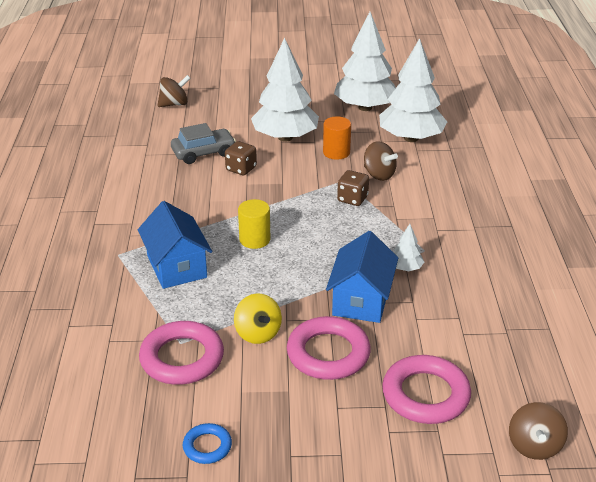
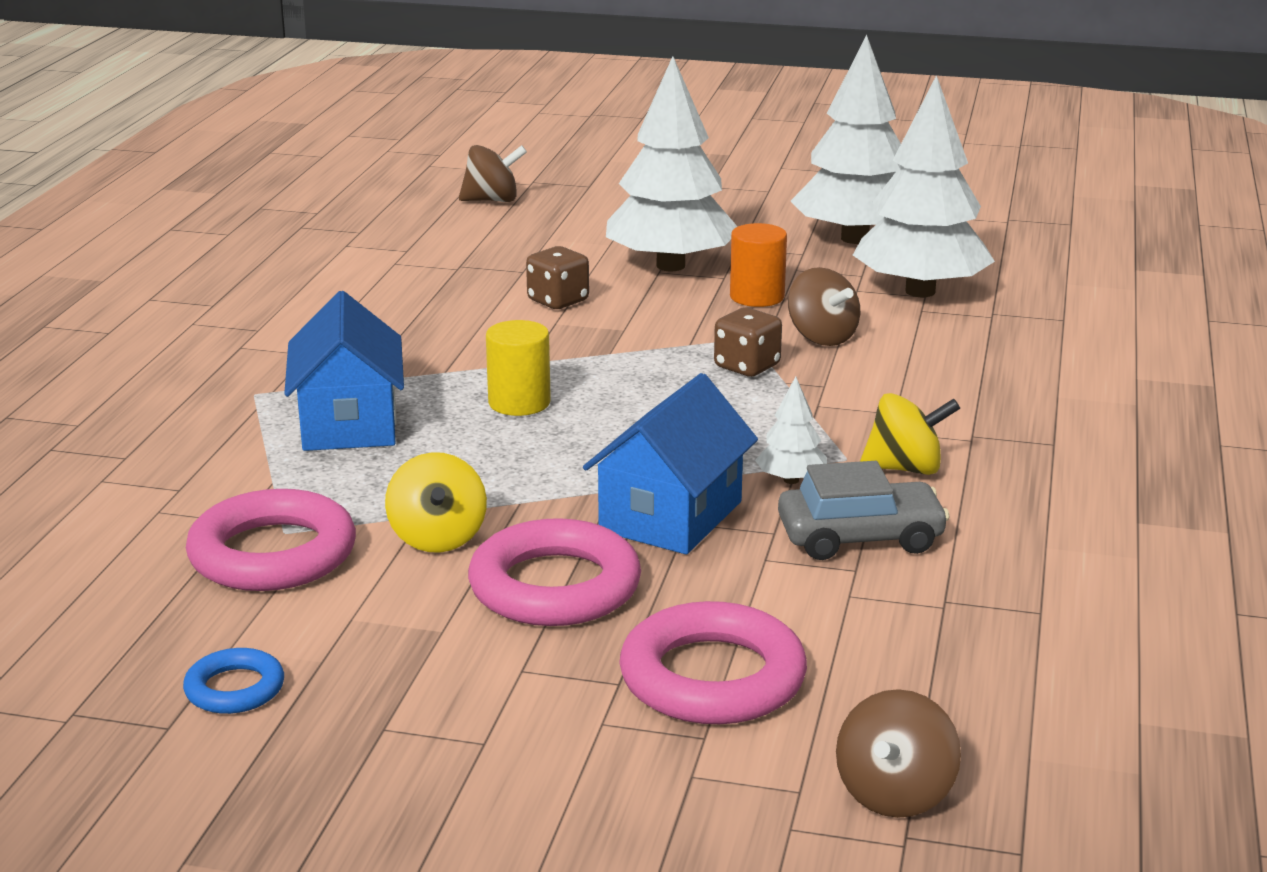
camera: 15 degrees right, 10 degrees down
(203, 153) = (502, 271): grey car -> grey car (860, 537)
(454, 252) = (905, 468): none -> yellow spinning top

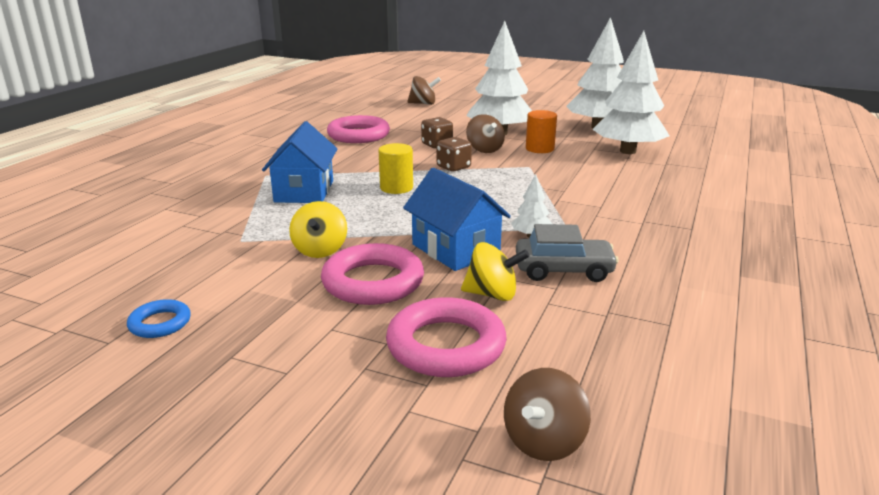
camera: 10 degrees right, 0 degrees up
(273, 554) = (227, 251): pink ring -> pink ring (358, 135)
(671, 516) = (455, 249): blue house -> blue house turned 75 degrees counterclockwise
(747, 366) = (524, 179): brown dice -> brown dice (453, 167)
(822, 337) = (569, 168): brown spinning top -> brown spinning top (484, 150)
(905, 468) = (600, 235): yellow spinning top -> yellow spinning top (492, 294)

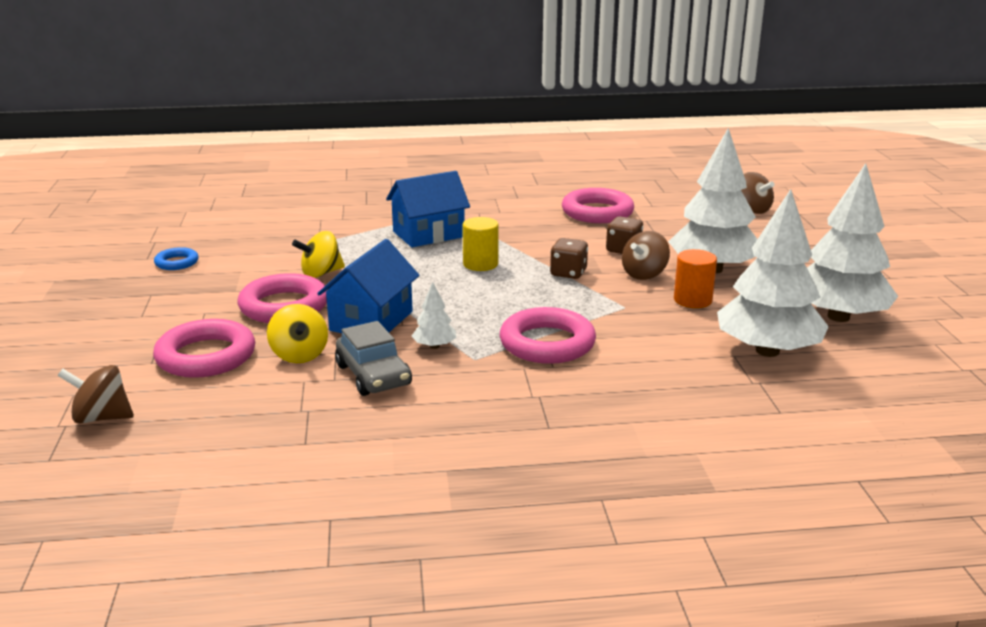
camera: 60 degrees right, 0 degrees up
(563, 199) = (547, 343): none -> pink ring

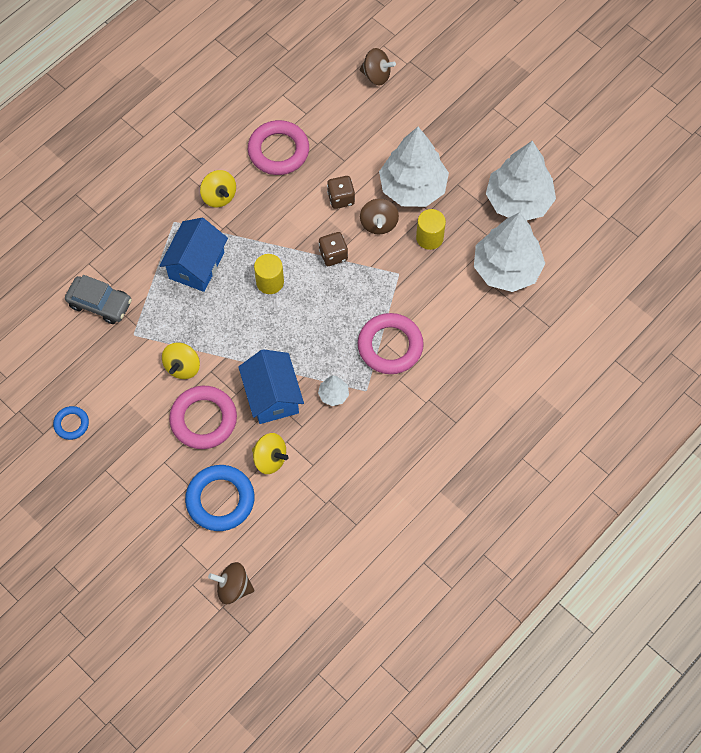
camera: 40 degrees left, 40 degrees up
(101, 417) = (233, 587): brown spinning top -> brown spinning top turned 45 degrees clockwise
(206, 356) = (220, 500): pink ring -> blue ring
(373, 375) = (329, 446): grey car -> grey car (100, 303)
(506, 213) = (219, 196): none -> yellow spinning top
(692, 300) = (429, 238): orange cylinder -> yellow cylinder

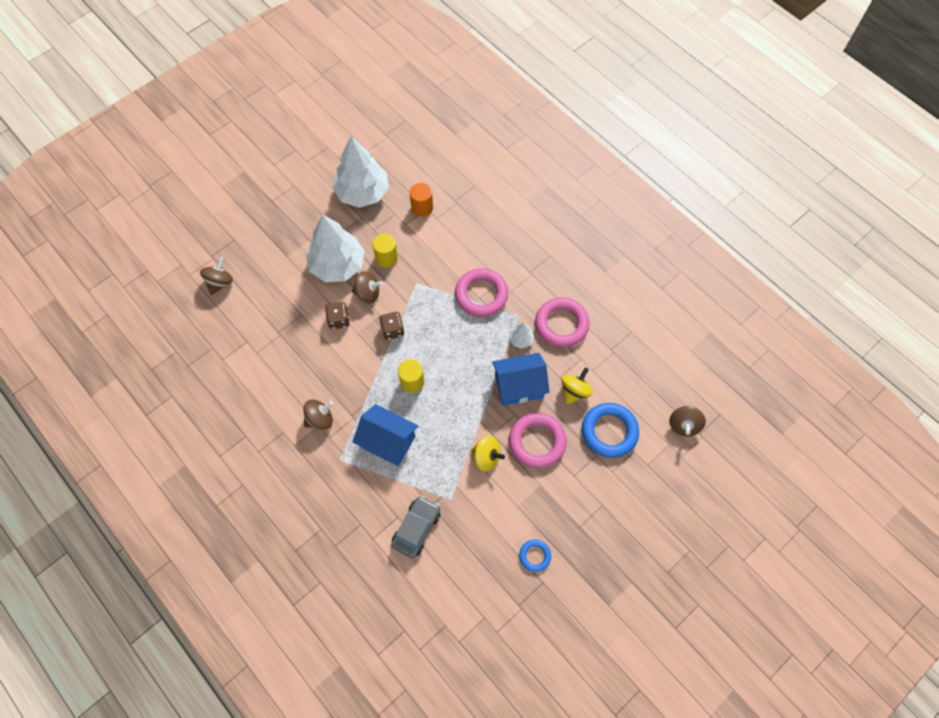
camera: 85 degrees left, 0 degrees up
(219, 196) = (320, 419): yellow spinning top -> brown spinning top
(278, 151) = (281, 366): pink ring -> pink ring (561, 324)
(506, 269) = (422, 207): white tree -> orange cylinder

